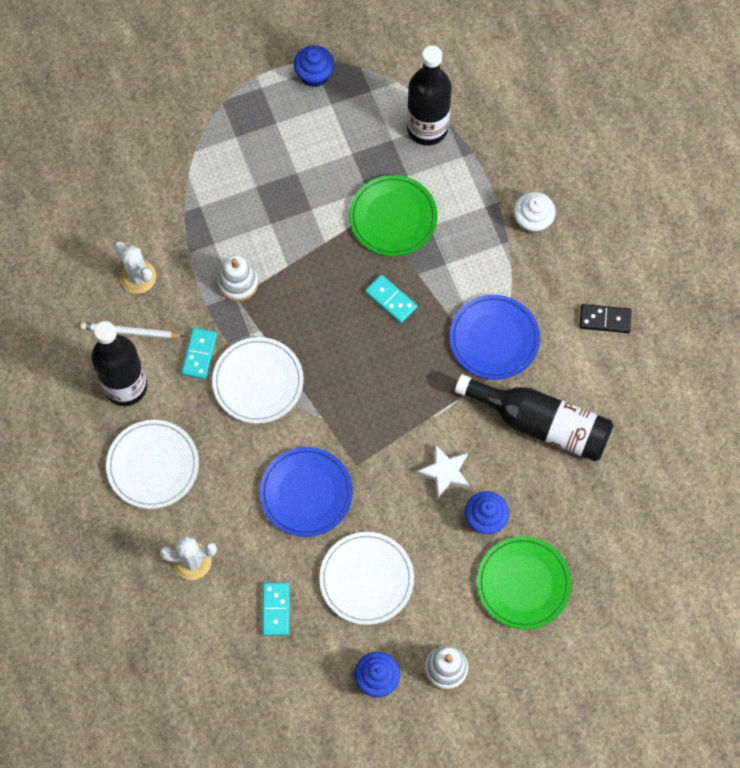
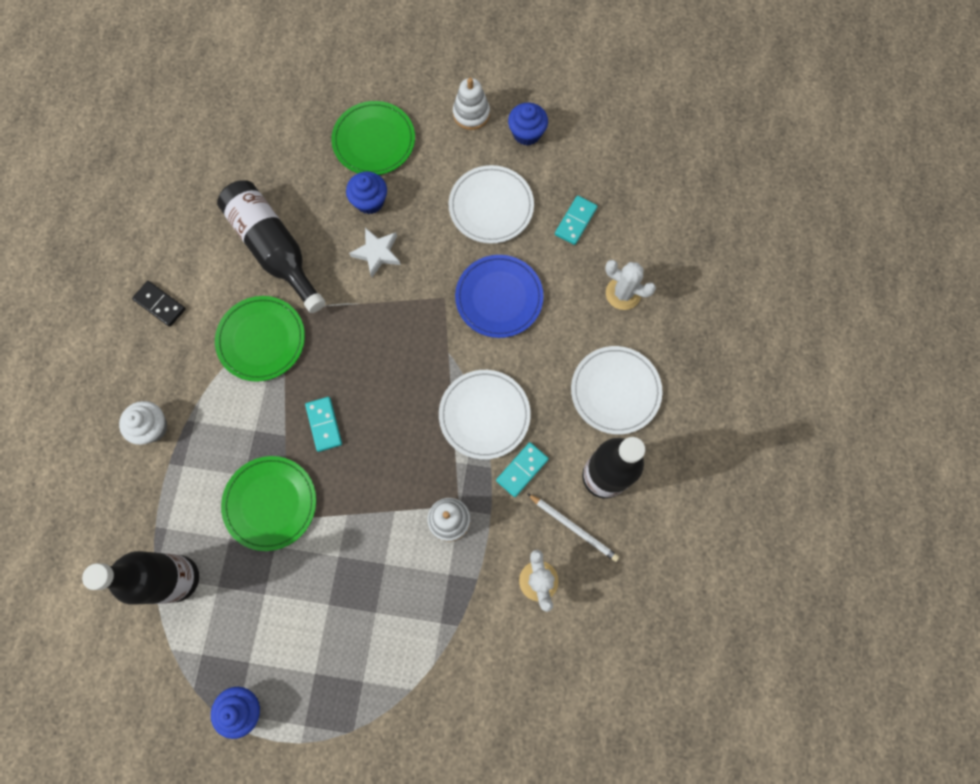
camera: 150 degrees left, 5 degrees up
(494, 339) = (261, 339): blue plate -> green plate

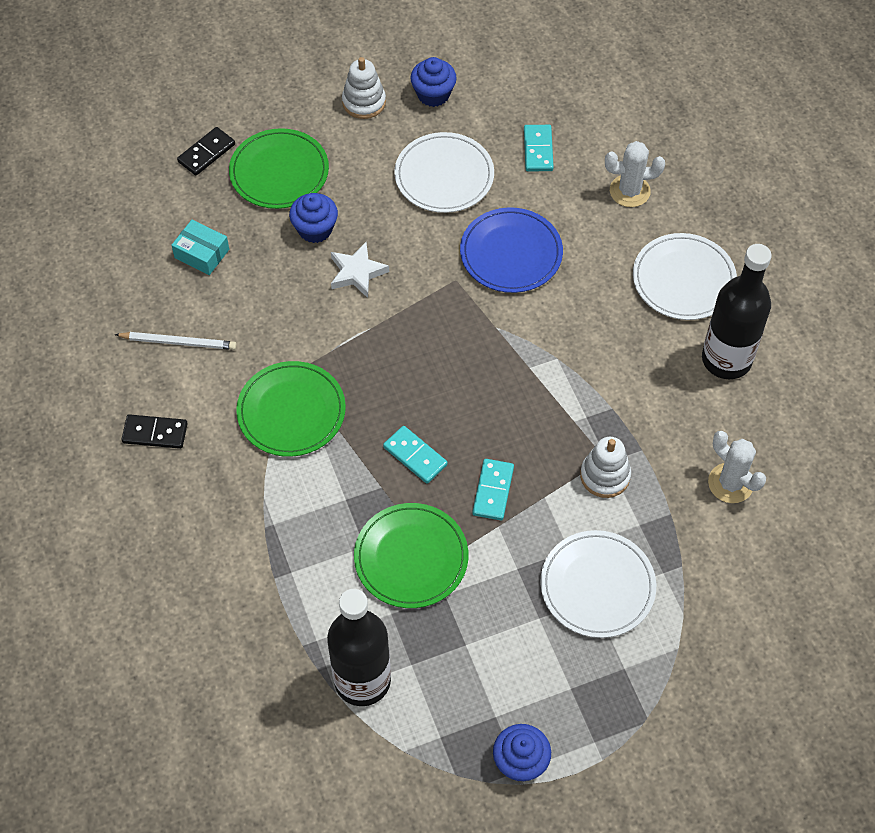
camera: 30 degrees left, 15 degrees down
(152, 427) = (231, 553): white cupcake -> none
(274, 249) = (244, 321): black bottle -> none
(278, 179) = (202, 253): none -> turquoise box
(332, 98) = (206, 153): none -> black domino
(484, 415) = (572, 364): white plate -> white plate (597, 586)
(522, 470) = (644, 394): turquoise domino -> turquoise domino (493, 491)
(573, 527) = (730, 419): white pencil -> white pencil (178, 342)

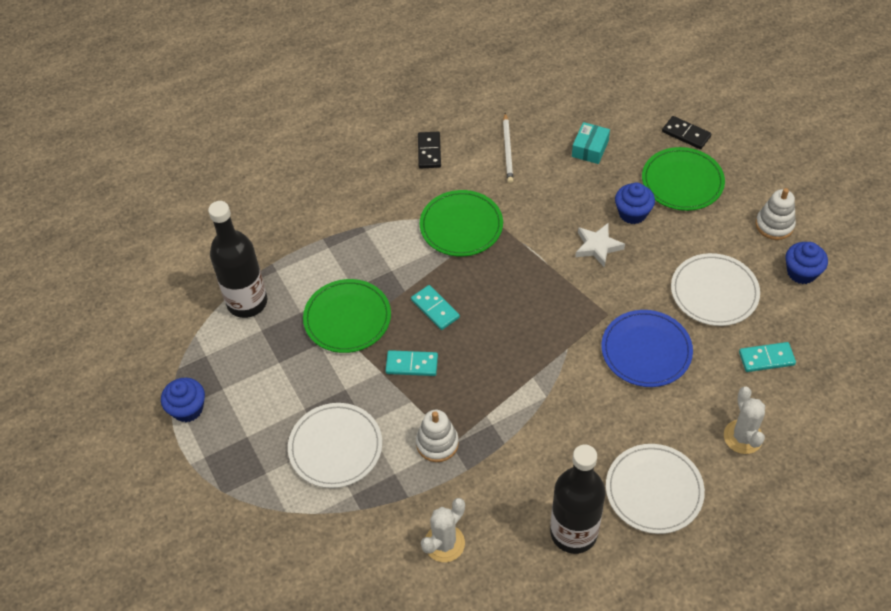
camera: 85 degrees right, 5 degrees down
(415, 456) = (435, 309): turquoise domino -> turquoise domino turned 75 degrees counterclockwise

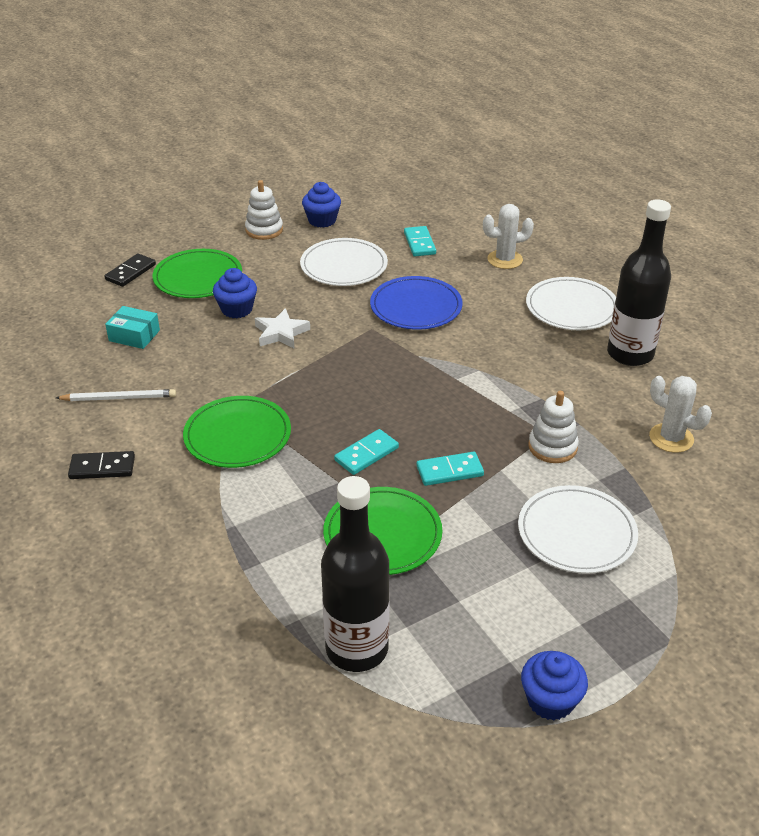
camera: 95 degrees left, 15 degrees down
(411, 365) = (449, 471): turquoise domino -> turquoise domino turned 75 degrees clockwise

